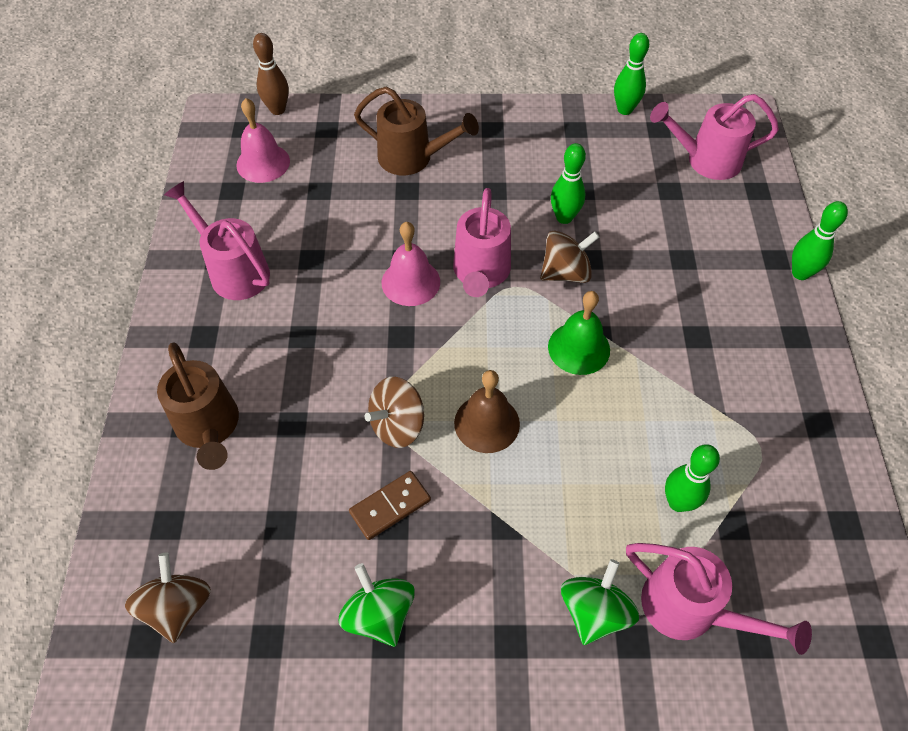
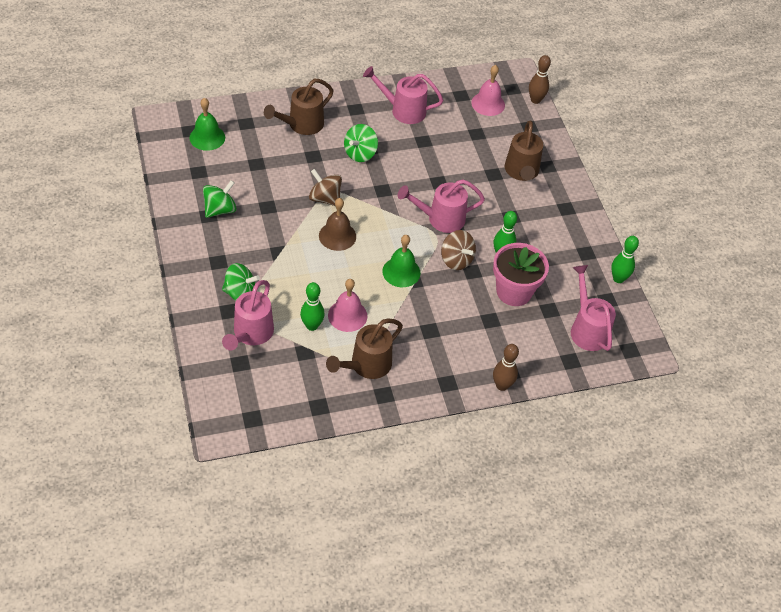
camera: 70 degrees right, 5 degrees down
(178, 607) = (207, 137): brown spinning top -> green bell
(234, 270) = (403, 110): pink watering can -> pink watering can turned 105 degrees counterclockwise
(309, 351) = (360, 153): none -> green spinning top
(390, 506) = (277, 204): brown domino -> none
(410, 282) = (422, 188): pink bell -> pink bell (347, 315)
(634, 220) = (514, 292): none -> pink flower pot
(763, 437) = (366, 365): none -> brown watering can
(800, 273) = (502, 385): green bowling pin -> brown bowling pin

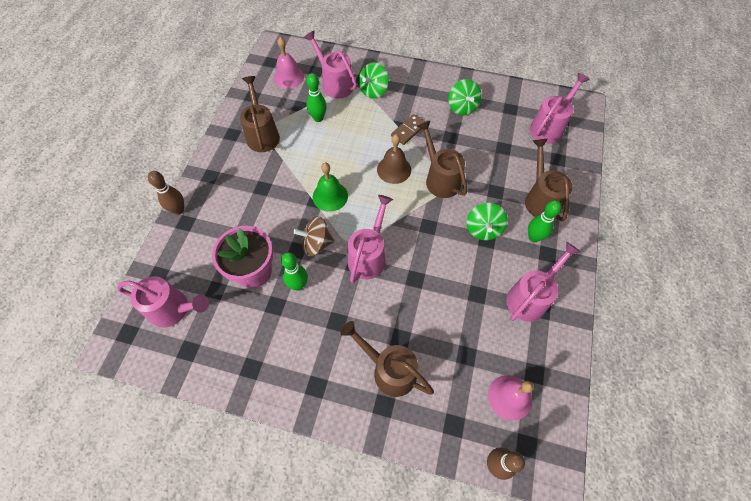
camera: 125 degrees right, 10 degrees up
(207, 137) = (549, 127): green bell -> pink watering can
(280, 242) = (408, 130): none -> brown domino
(325, 198) = (440, 178): brown spinning top -> brown watering can
(347, 315) = (312, 142): pink bell -> pink bell (288, 77)
(360, 153) = (483, 229): green spinning top -> green spinning top turned 150 degrees counterclockwise
(618, 279) = (201, 379): green bowling pin -> green bowling pin (533, 237)

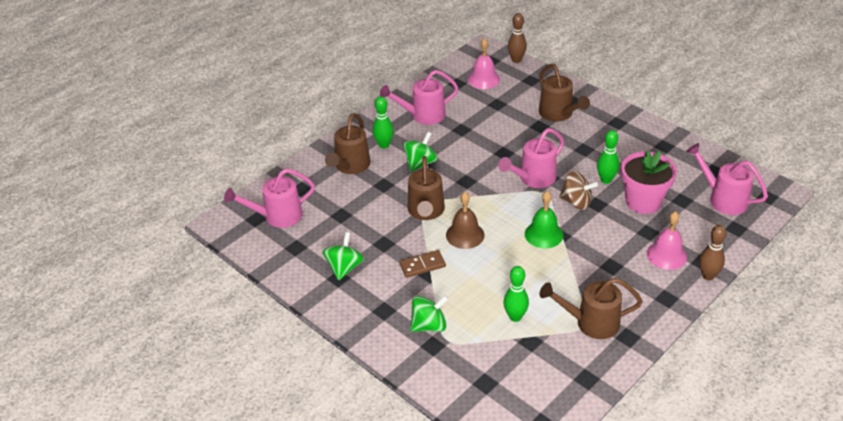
camera: 150 degrees left, 20 degrees down
(262, 134) = (590, 322): brown watering can -> brown watering can turned 75 degrees clockwise
(288, 77) = (526, 387): pink bell -> pink bell (666, 255)
(335, 83) = (471, 354): pink watering can -> none

